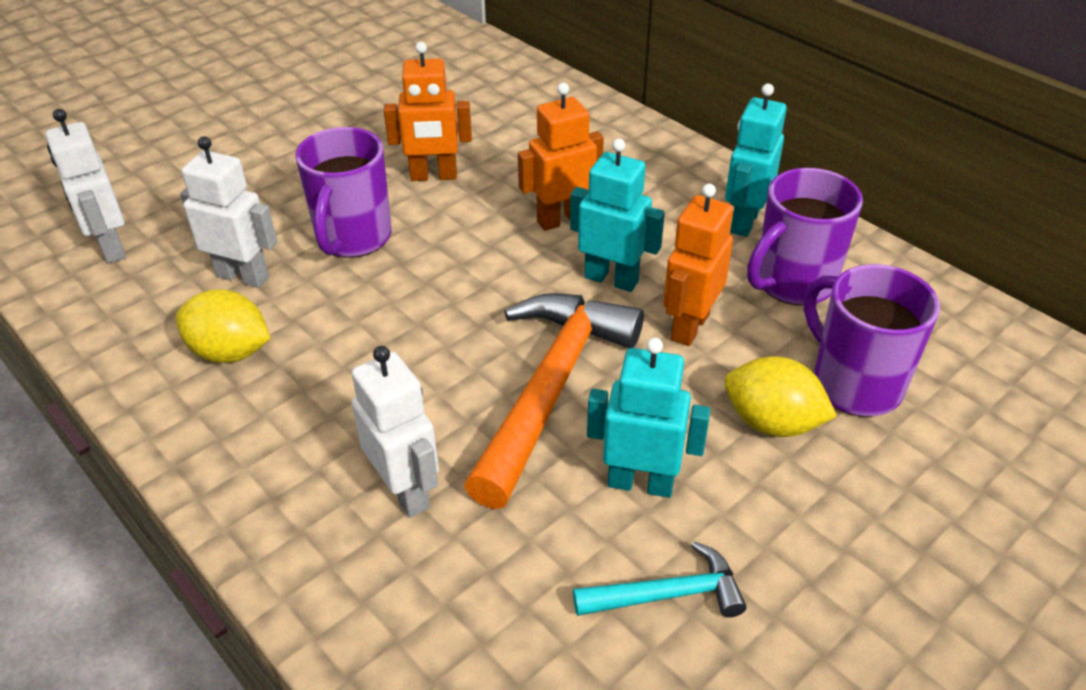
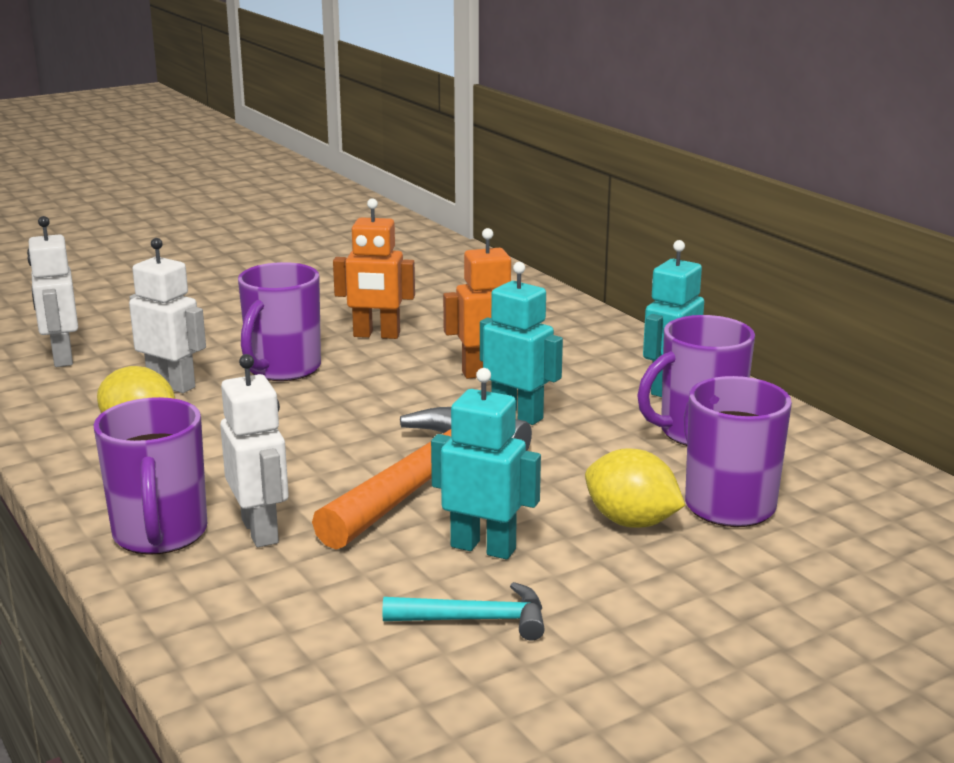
camera: 10 degrees right, 20 degrees down
(300, 513) = (160, 535): none -> purple mug
(689, 327) = (579, 452): orange robot -> none

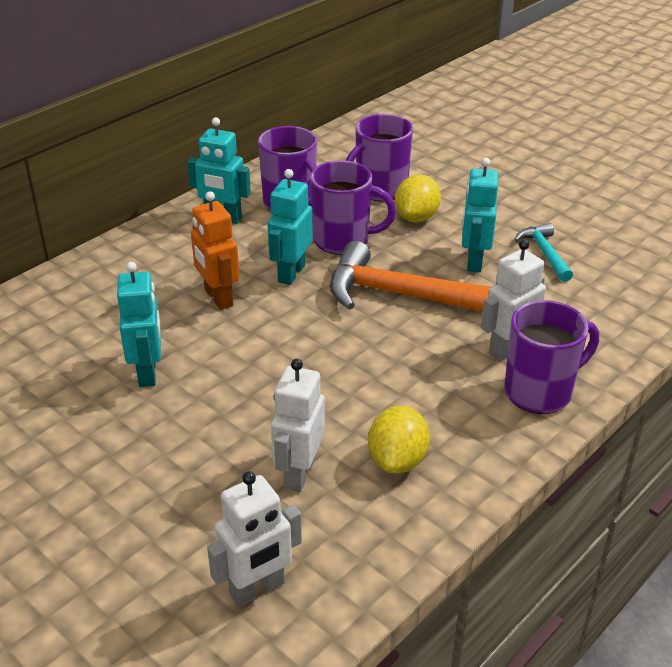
camera: 105 degrees left, 15 degrees up
(282, 369) = (242, 411): purple mug -> purple mug (343, 241)
(376, 335) = (148, 372): orange robot -> turquoise robot

